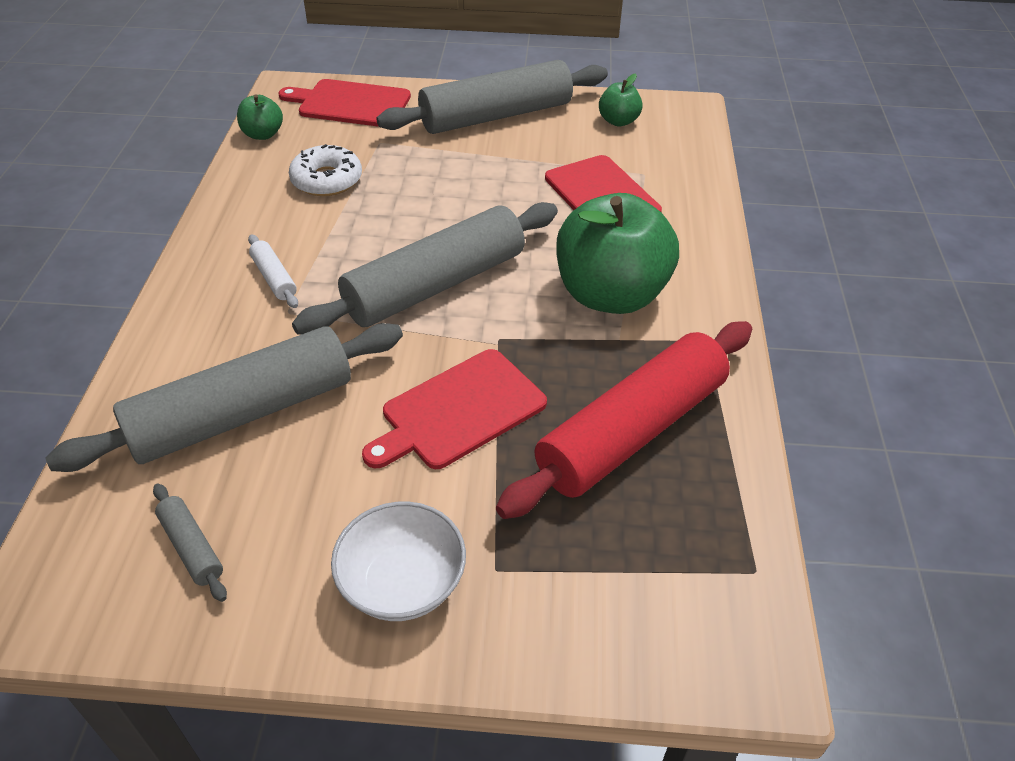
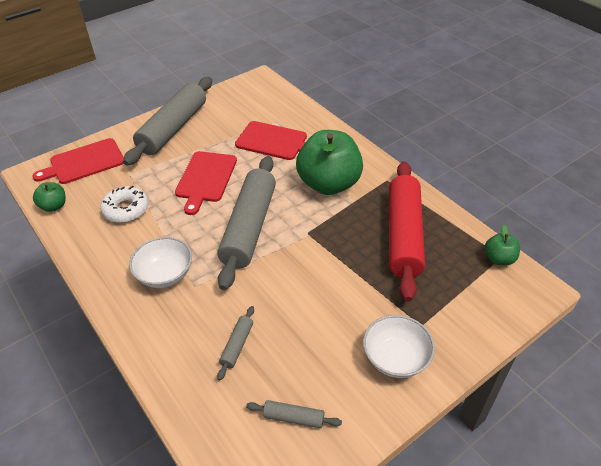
camera: 40 degrees left, 0 degrees up
(243, 413) = (237, 345): grey rolling pin -> grey rolling pin, size x0.41
(274, 278) = (165, 274): white rolling pin -> white bowl
(459, 411) = (330, 274): red cutting board -> red cutting board (206, 179)
(618, 121) = (236, 101): green apple -> green apple (499, 259)

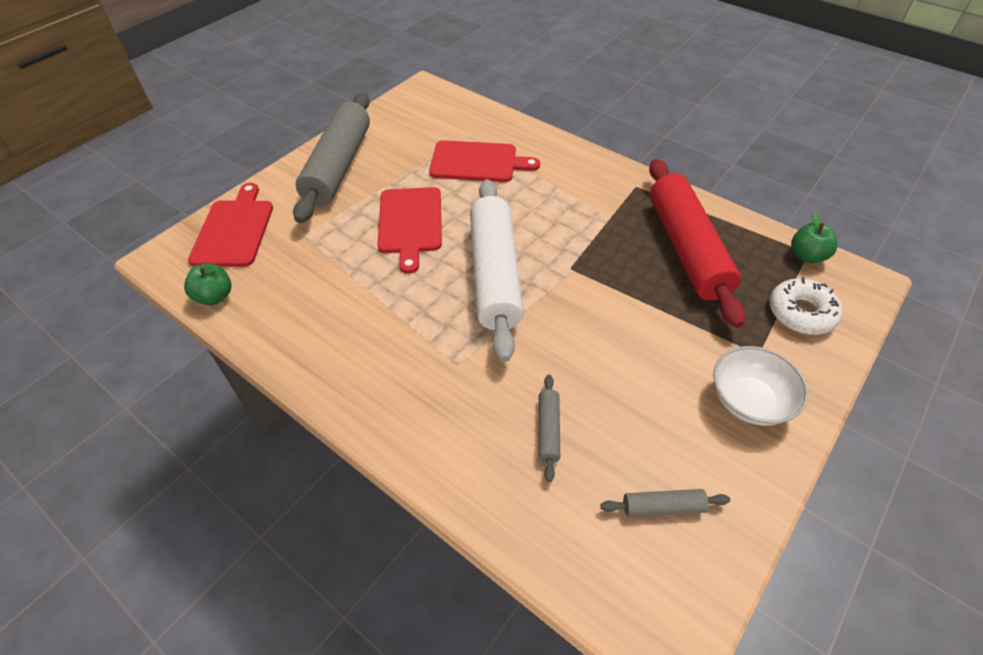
camera: 15 degrees left, 5 degrees up
(84, 162) = (234, 230): red cutting board -> red cutting board turned 135 degrees clockwise
(126, 209) = (320, 282): white donut -> white donut (801, 313)
(165, 274) = (411, 358): white bowl -> none
(249, 227) = (494, 274): grey rolling pin -> white rolling pin
(329, 184) = (569, 203): green apple -> none

